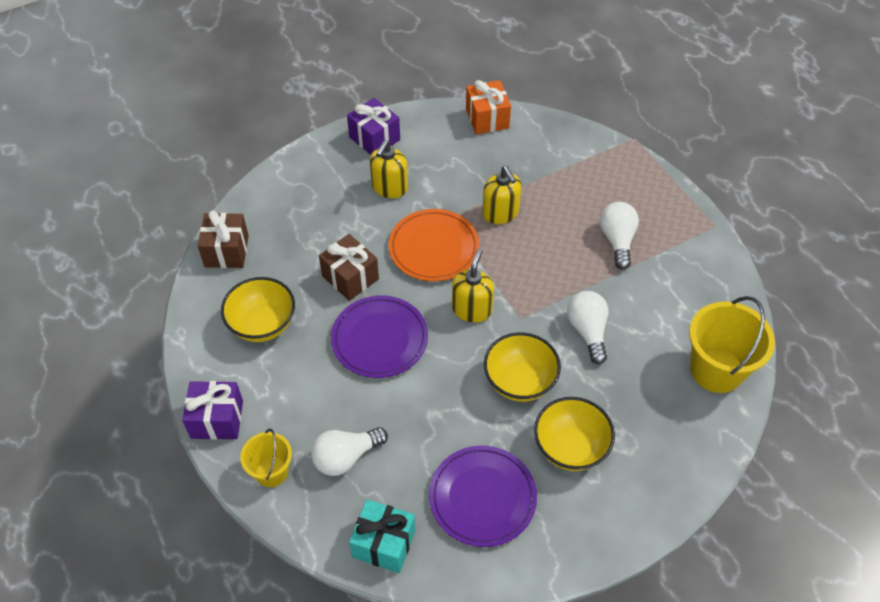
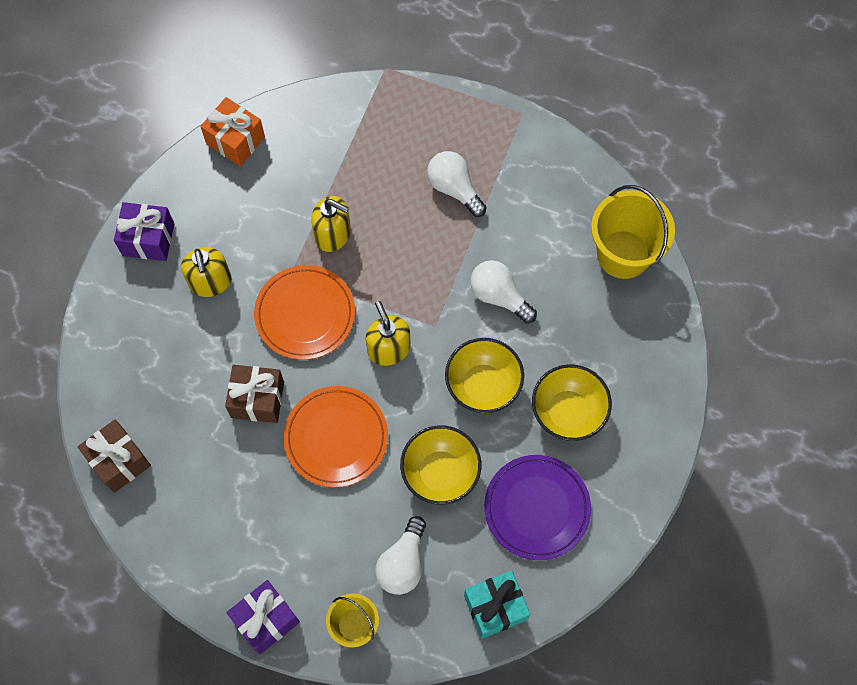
camera: 40 degrees left, 15 degrees up
(262, 325) = (222, 505): yellow bowl -> yellow bowl (440, 473)
(379, 339) = (336, 438): purple plate -> orange plate

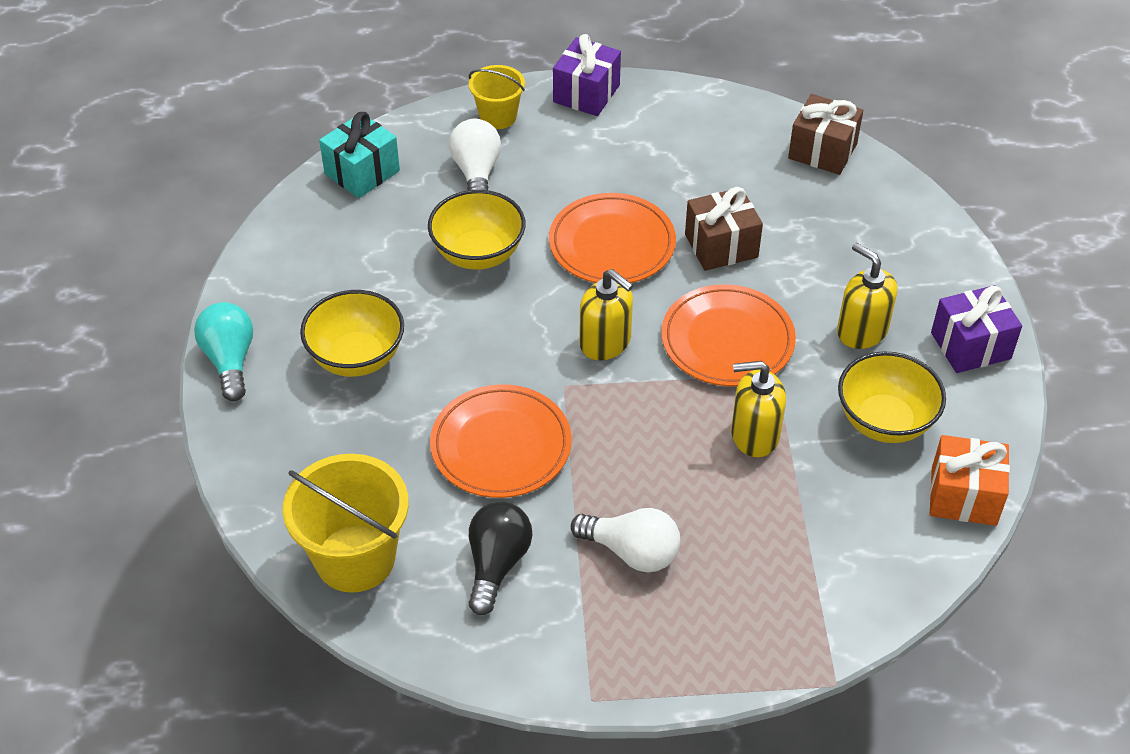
camera: 155 degrees right, 20 degrees down
(483, 385) = (472, 347): yellow bowl -> yellow bowl (884, 421)
(499, 296) = (501, 445): white light bulb -> orange plate
(537, 508) = (354, 261): purple plate -> none
(538, 214) = (497, 564): none -> black light bulb
(659, 449) = (230, 361): none -> turquoise light bulb

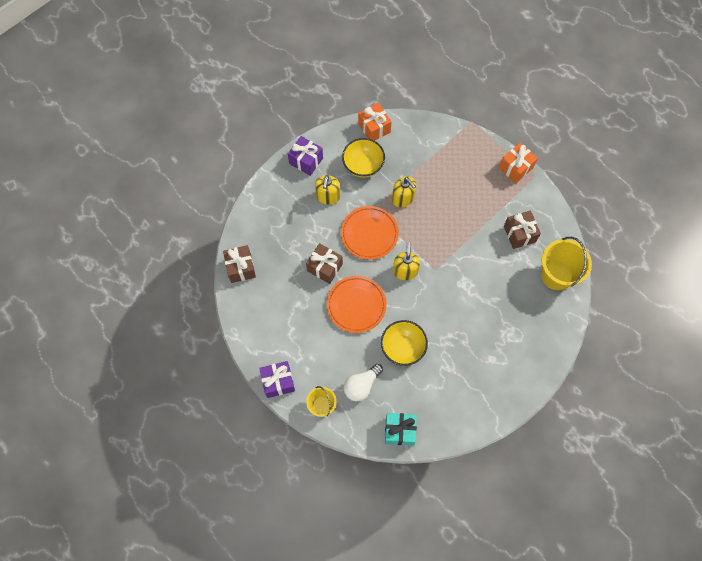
camera: 130 degrees left, 20 degrees up
(230, 361) = (527, 388): turquoise light bulb -> none
(356, 357) = (486, 346): yellow bowl -> none
(497, 564) = (519, 234): black light bulb -> brown gift
(501, 445) = (477, 268): orange plate -> none
(631, 552) = (479, 201): white light bulb -> none
(645, 676) = (515, 168): none -> orange gift

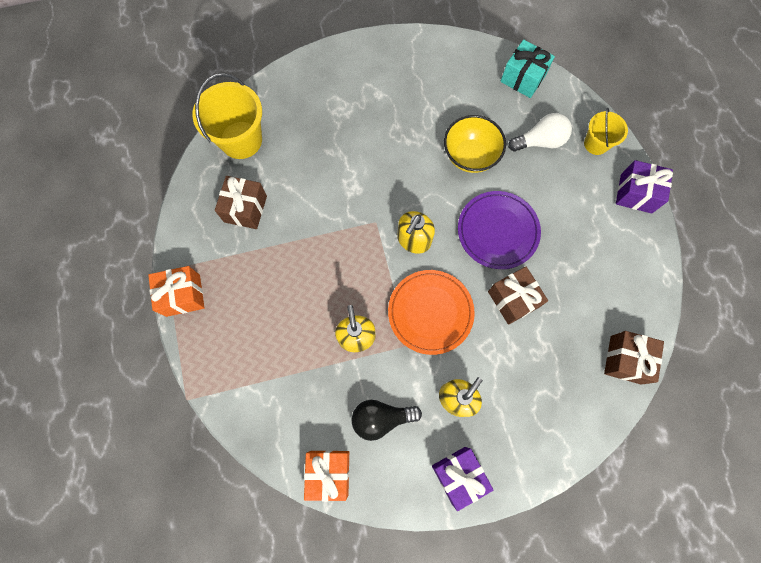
camera: 150 degrees left, 5 degrees up
(356, 305) = (497, 231): orange plate -> purple plate
(363, 166) = (381, 418): yellow bowl -> black light bulb

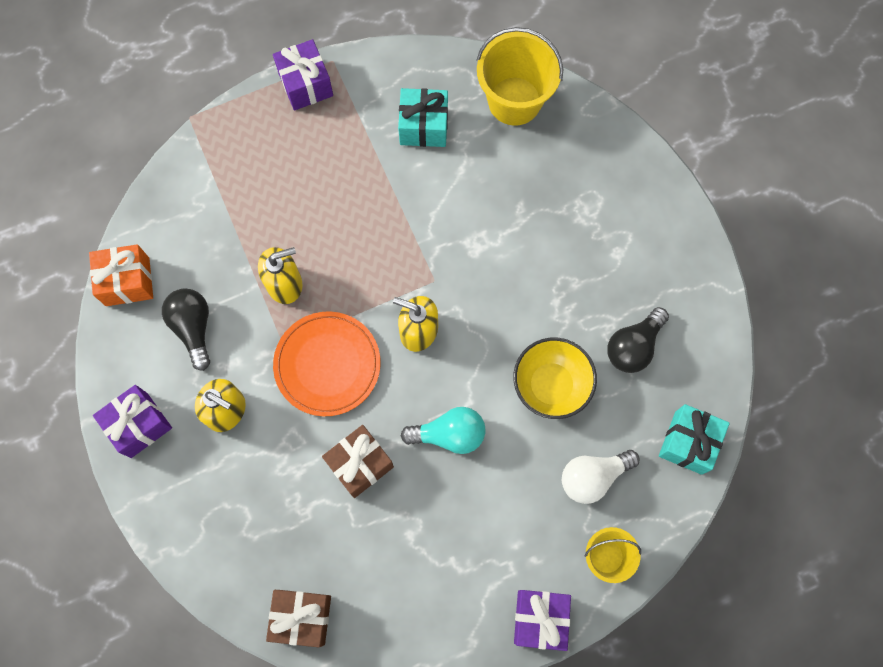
camera: 80 degrees right, 0 degrees up
(183, 295) = (305, 84): orange gift -> purple gift
(245, 209) = (423, 126): brown gift -> turquoise gift
(450, 98) = (633, 346): none -> black light bulb
(497, 231) = (449, 434): purple plate -> turquoise light bulb
(540, 141) = (593, 477): white light bulb -> white light bulb turned 90 degrees clockwise

